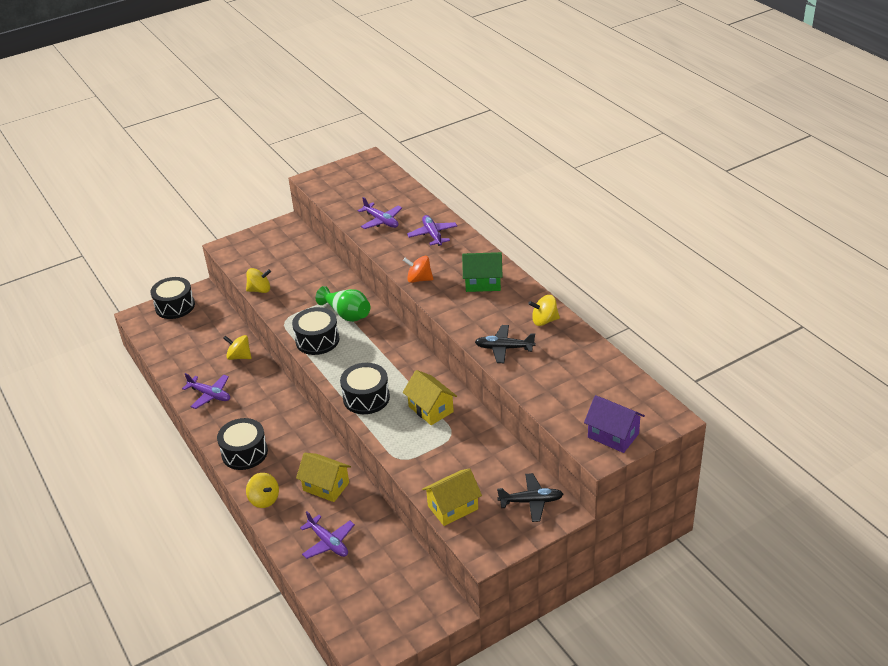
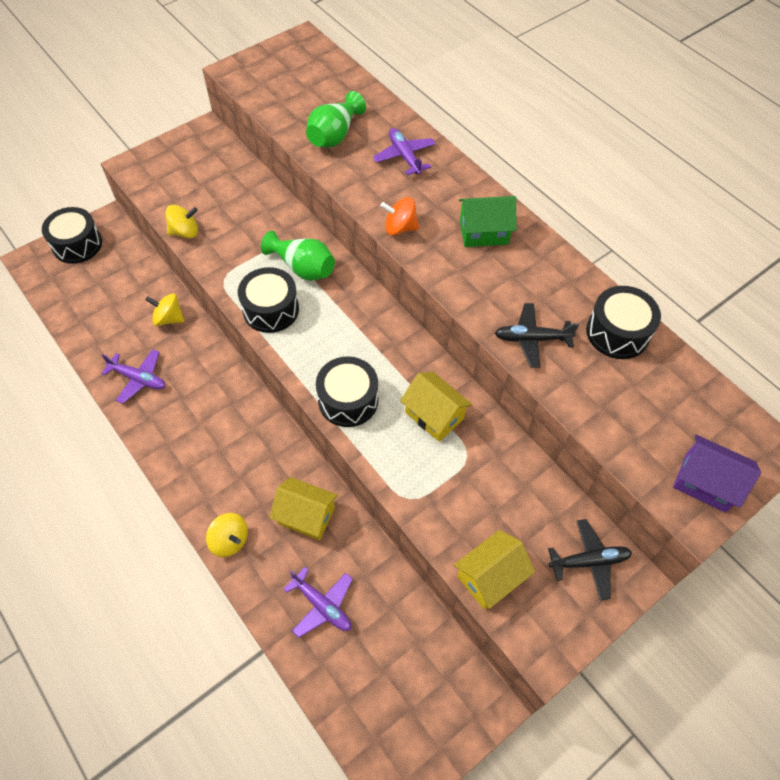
camera: 10 degrees left, 20 degrees up
(244, 453) = (195, 467): black drum -> black drum (617, 332)
(381, 221) = (334, 135): purple plane -> green vase
(544, 321) = (574, 292): yellow spinning top -> none

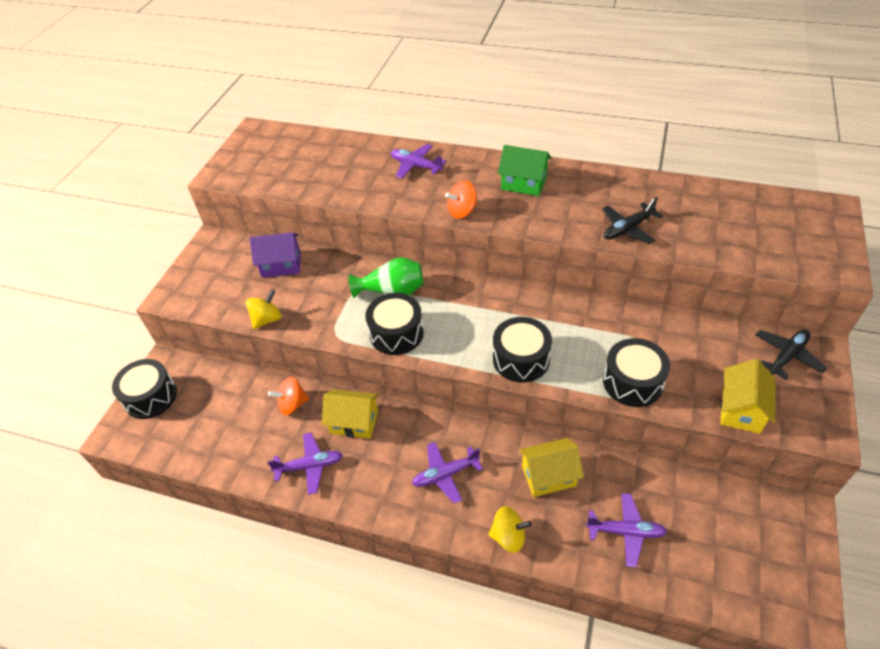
camera: 30 degrees left, 10 degrees down
(169, 318) = (292, 404): yellow spinning top -> orange spinning top
(229, 456) = (445, 474): none -> purple plane
(334, 135) = (348, 178): green vase -> none
(434, 415) = (592, 331): yellow house -> yellow house (354, 422)
(484, 232) = (523, 183): green house -> green house turned 60 degrees clockwise
(617, 332) = (674, 195): black drum -> black drum (632, 382)
(705, 482) = (822, 248): purple house -> purple house (281, 265)

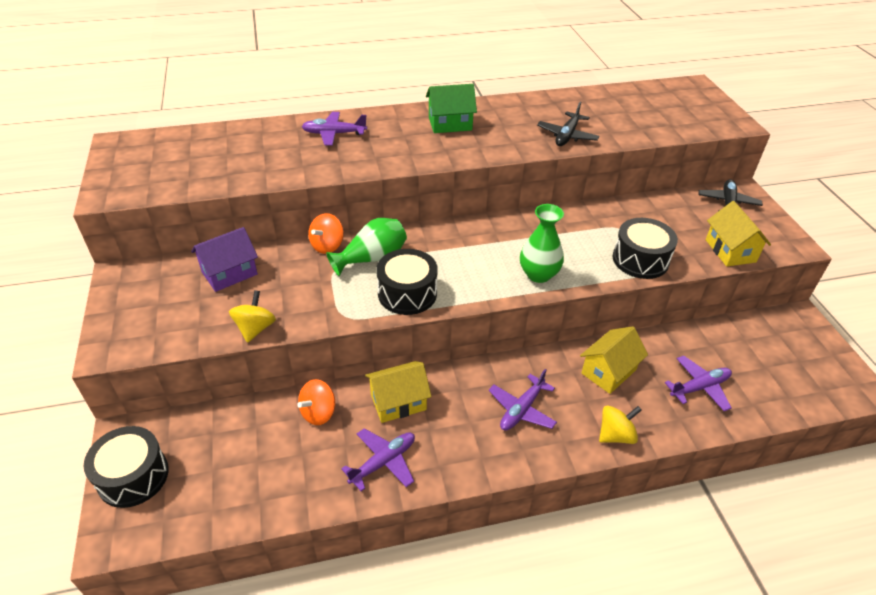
camera: 35 degrees left, 5 degrees down
(462, 211) = (413, 159): orange spinning top -> orange spinning top (327, 246)
(521, 359) = (538, 274): black drum -> green vase

